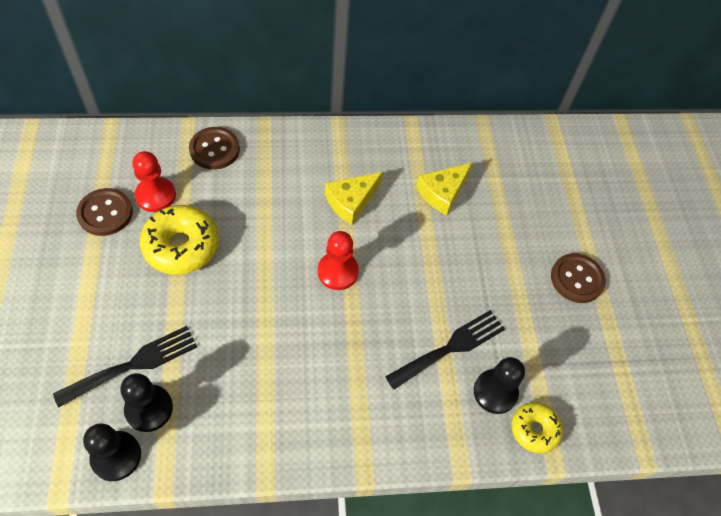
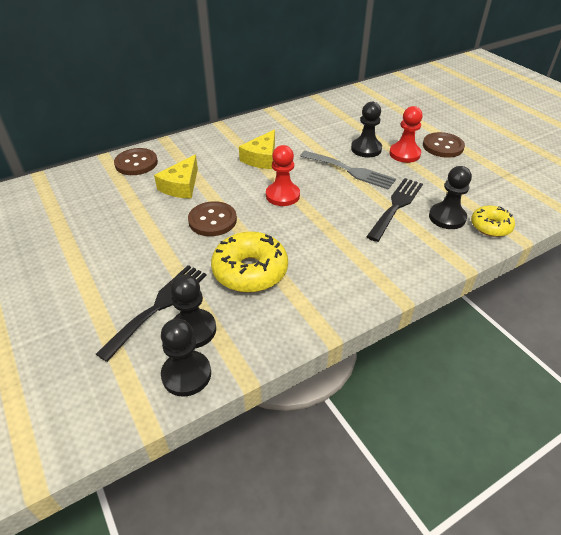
camera: 20 degrees left, 15 degrees down
(105, 213) = (68, 225): brown button -> brown button (212, 220)
(155, 195) = (105, 201): red pawn -> red pawn (404, 154)
(181, 246) = (148, 222): yellow donut -> yellow donut (250, 271)
(437, 269) = (350, 171): none -> grey fork
(442, 192) = (321, 135): yellow cheese -> yellow cheese (181, 186)
(480, 241) = (366, 149): none -> black pawn

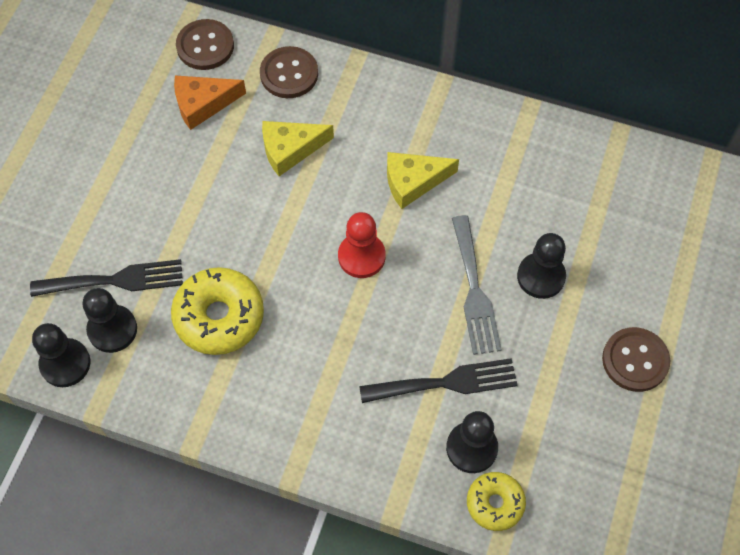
camera: 50 degrees right, 20 degrees up
(101, 201) = (203, 104): none -> orange cheese
(212, 220) = (262, 225): brown button -> brown button (205, 46)
(404, 154) = (571, 326): red pawn -> none

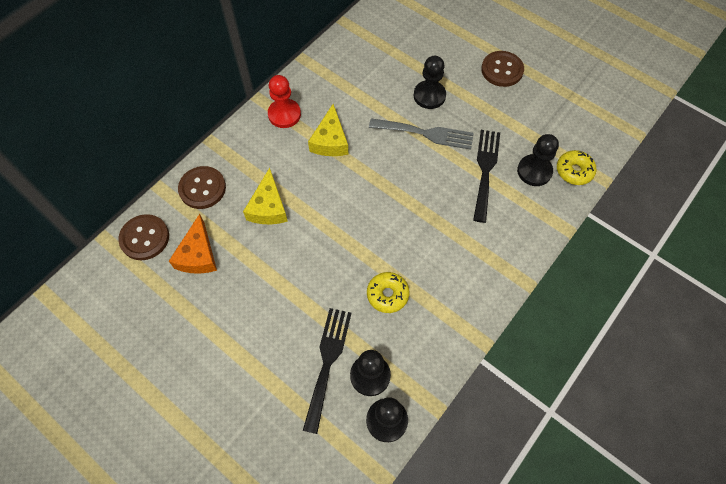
camera: 70 degrees left, 0 degrees up
(219, 317) = (387, 294): yellow donut -> yellow donut, size x0.60
(361, 256) = (375, 189): red pawn -> red pawn (284, 114)

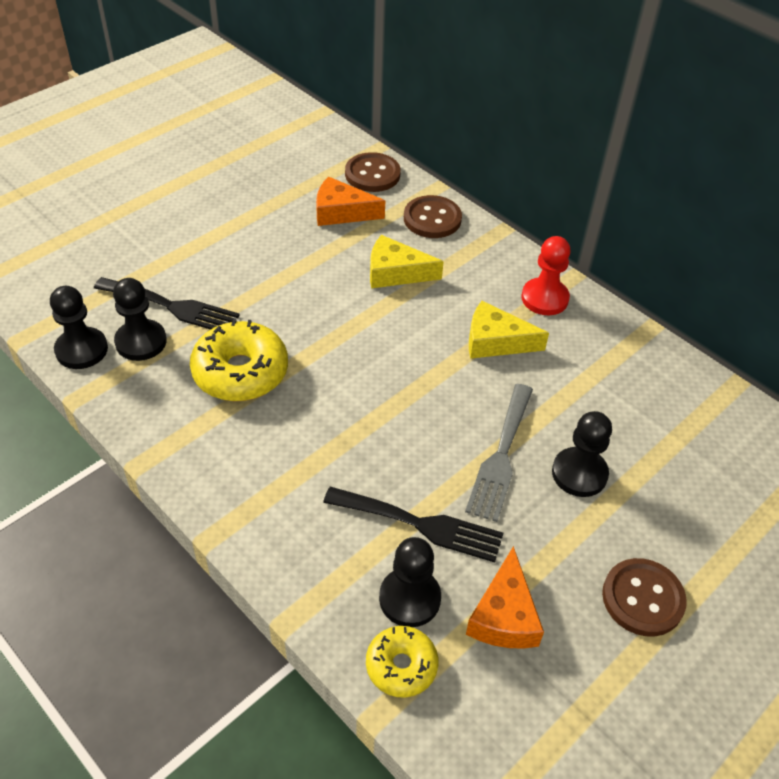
camera: 95 degrees right, 15 degrees down
(387, 294) = (240, 372): yellow donut -> yellow donut, size x1.68
(530, 128) = (504, 615): none -> orange cheese

